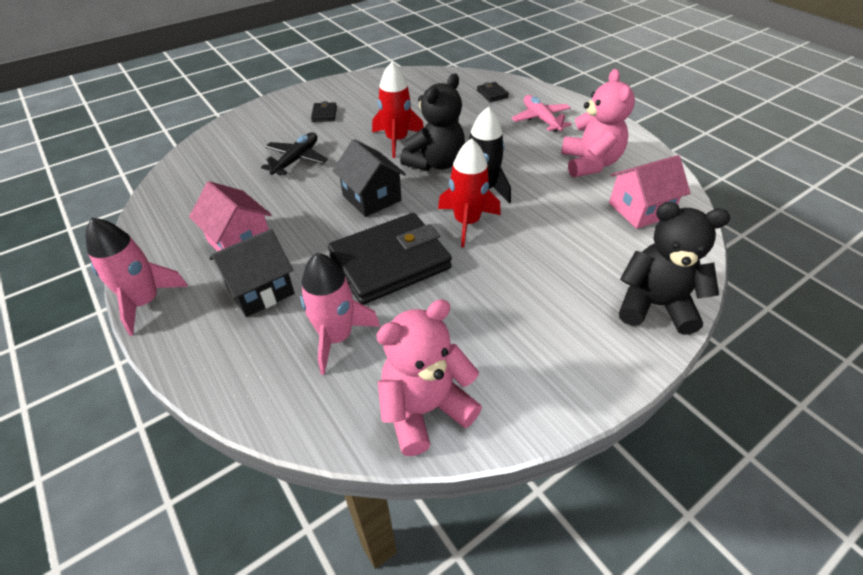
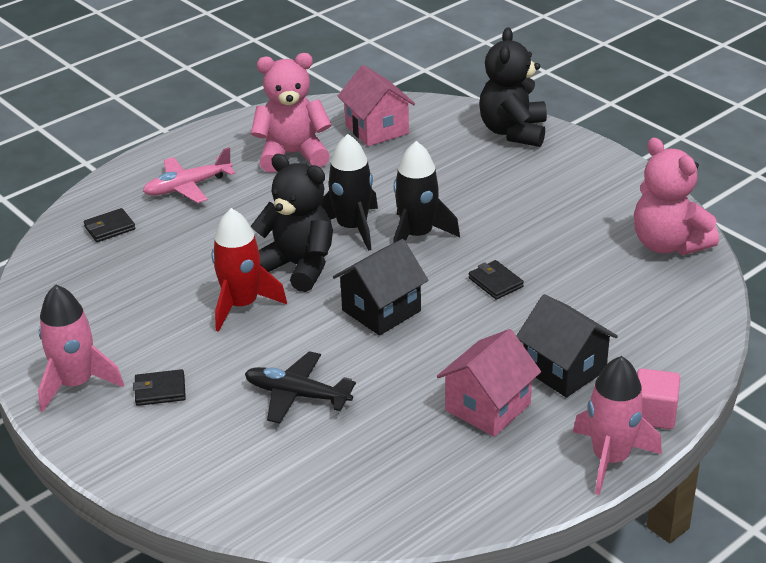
camera: 95 degrees left, 10 degrees down
(177, 340) = (653, 414): none -> pink cube
(337, 337) = (610, 303): pink rocket -> pink rocket (76, 383)
(390, 262) = (495, 282): black wallet -> black wallet, size x0.40
(467, 222) = (417, 235): red rocket -> black rocket

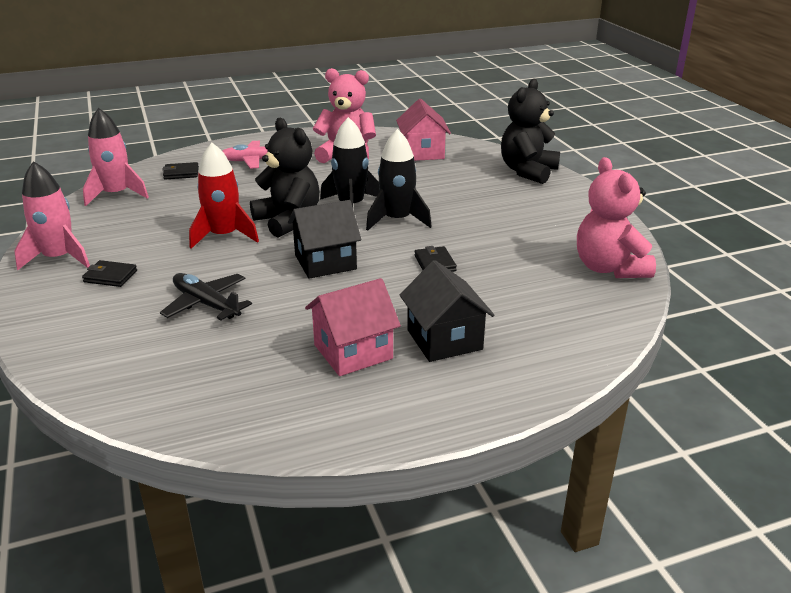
camera: 20 degrees right, 5 degrees down
(610, 459) = (433, 424): pink rocket -> pink rocket (116, 194)
(653, 414) = (503, 397): pink cube -> none

